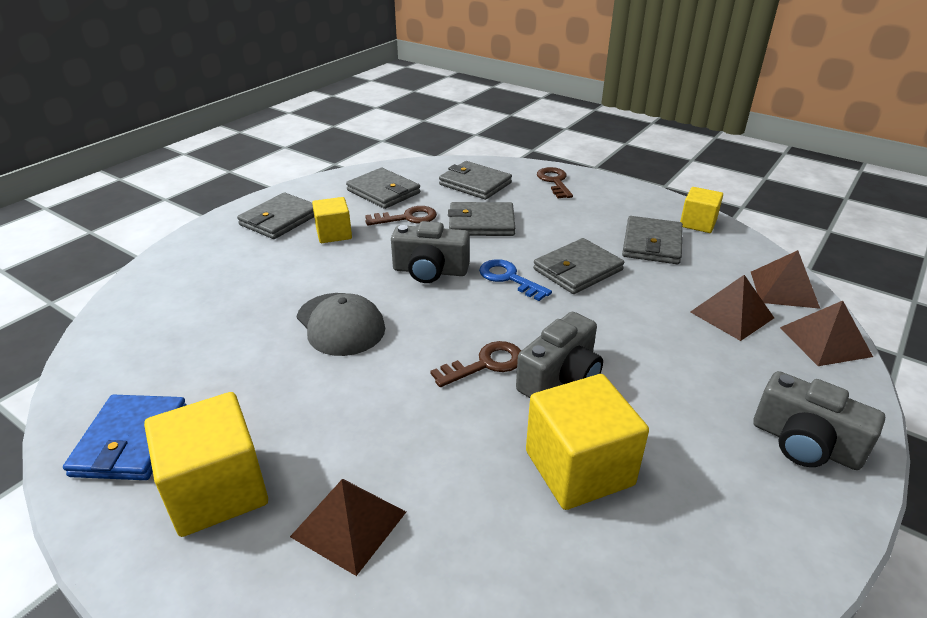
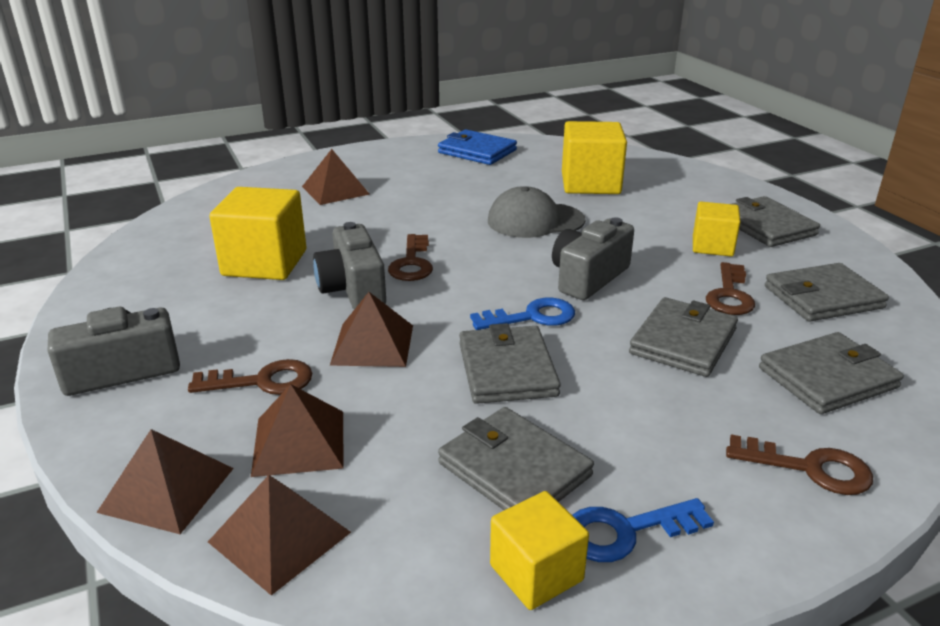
camera: 120 degrees right, 5 degrees down
(217, 490) = (407, 166): yellow cube -> yellow cube (590, 183)
(617, 331) = (373, 344): none -> brown pyramid
(648, 211) = (625, 531): none -> blue key
(713, 359) = (262, 381): none -> brown key

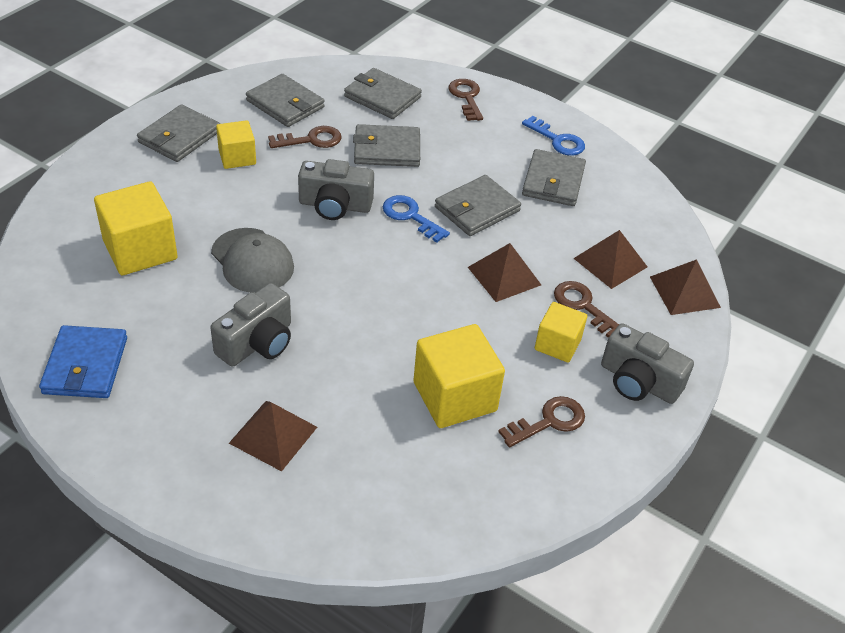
camera: 125 degrees left, 15 degrees up
(279, 537) = (665, 237): brown pyramid -> none
(353, 289) = (448, 319): grey camera -> grey camera (257, 342)
(412, 263) = (384, 304): brown key -> brown key (549, 421)
(536, 573) = (603, 158): yellow cube -> yellow cube (557, 344)

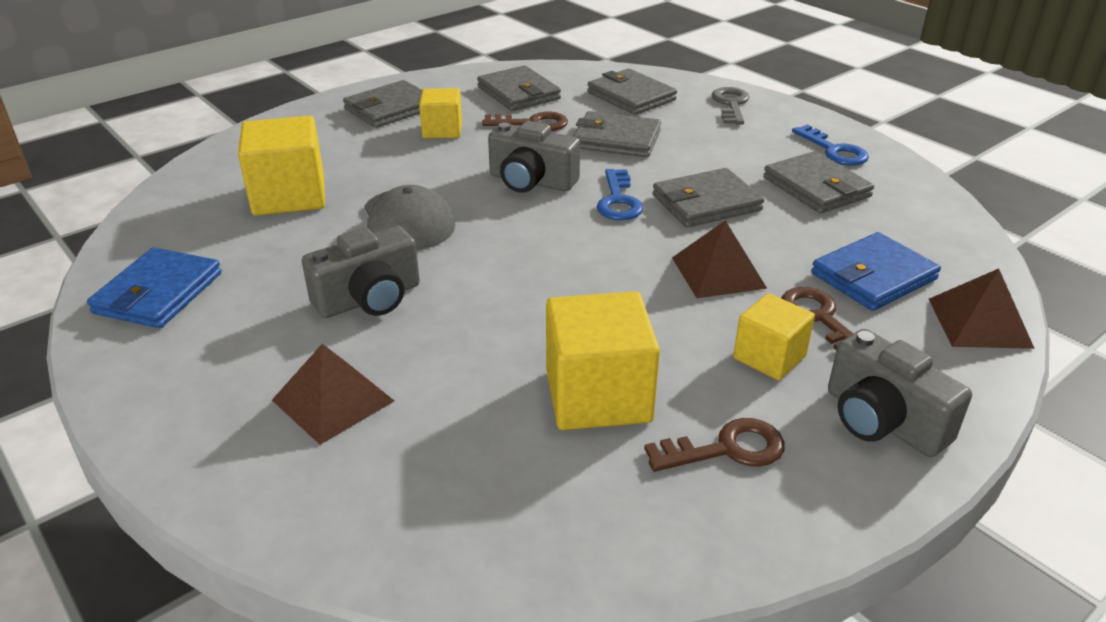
camera: 20 degrees right, 10 degrees down
(410, 216) = (618, 201): blue key -> blue key turned 150 degrees counterclockwise
(466, 97) = (731, 104): brown key -> grey key
(553, 181) = (816, 187): grey wallet -> grey wallet turned 60 degrees counterclockwise
(610, 262) = (873, 276): brown pyramid -> blue wallet

